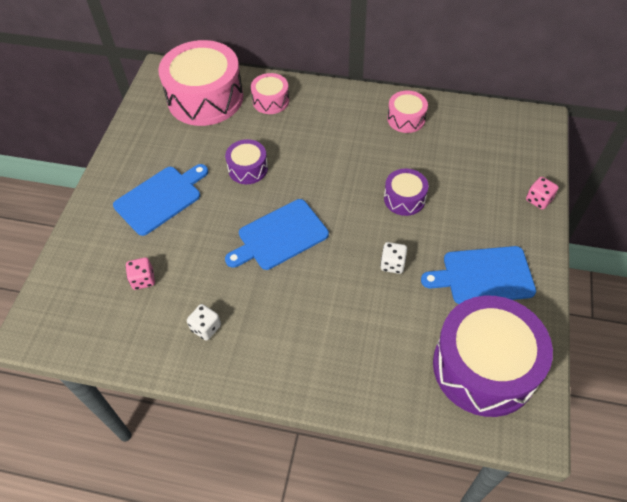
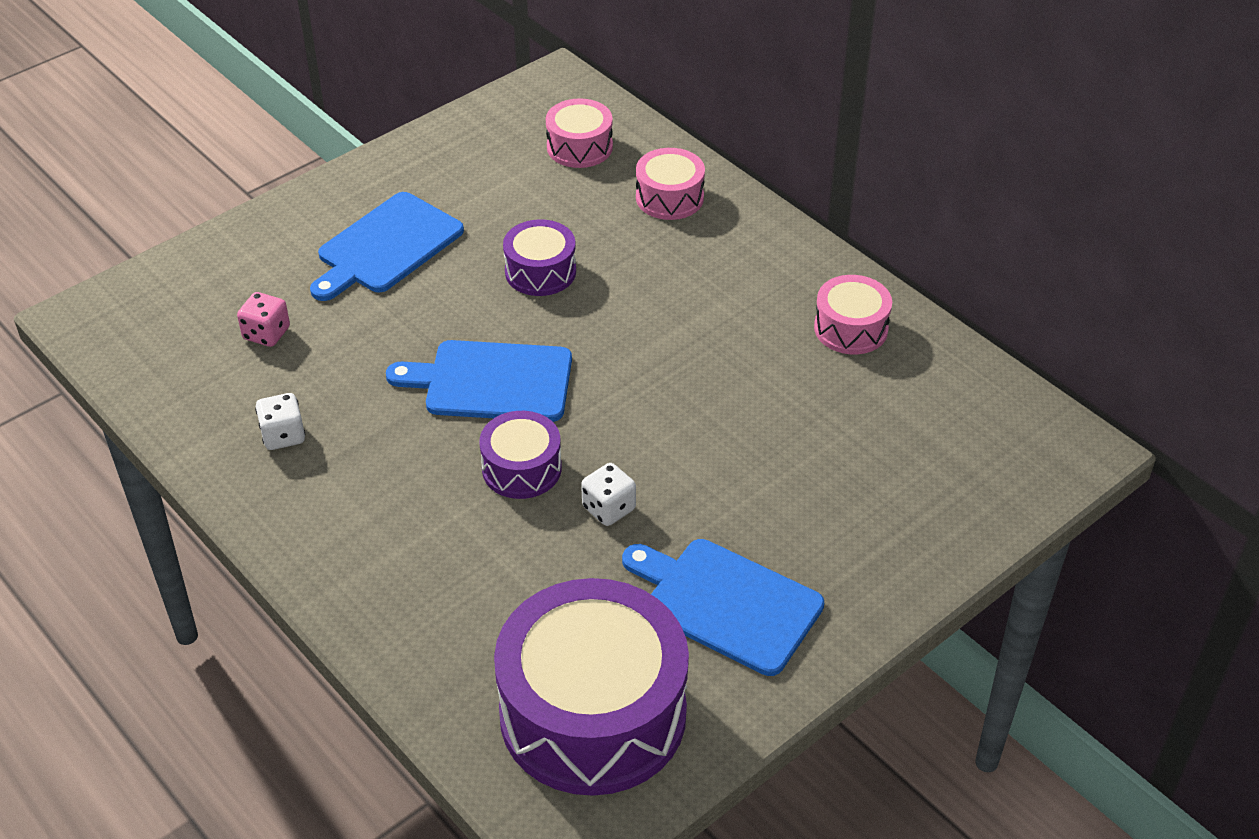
camera: 35 degrees right, 10 degrees down
(160, 198) = (387, 247): blue cutting board -> blue cutting board turned 135 degrees clockwise
(205, 98) = (579, 147): pink drum -> pink drum, size x0.48
(404, 199) = (723, 435): purple drum -> purple drum (521, 468)
(538, 200) = (936, 557): pink dice -> none

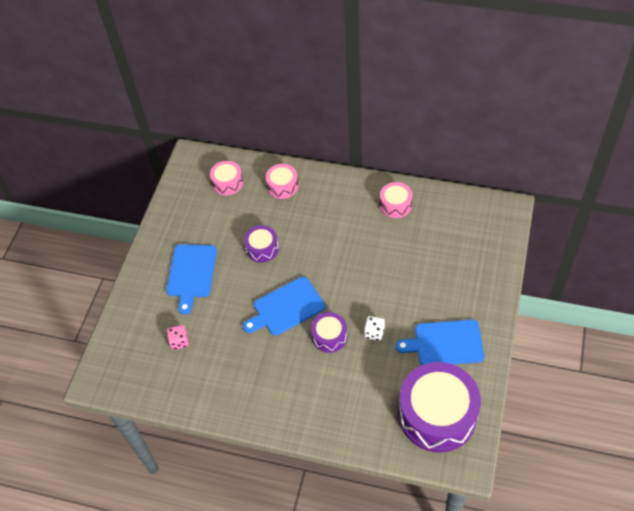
camera: 30 degrees left, 10 degrees up
(283, 436) = (228, 381): white dice -> none

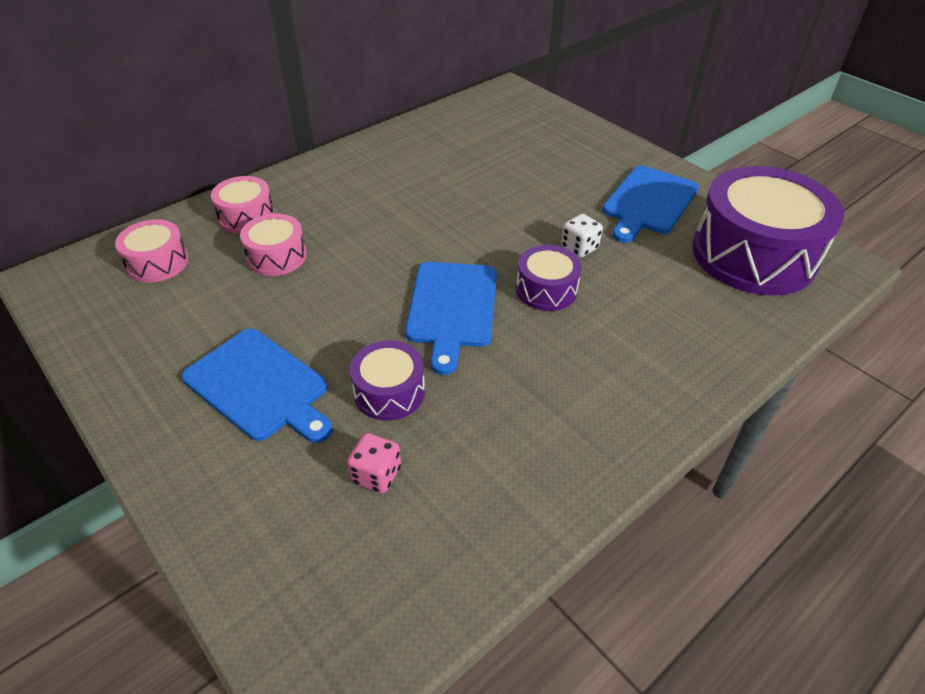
camera: 60 degrees left, 10 degrees down
(262, 248) = (320, 283): purple drum -> purple drum (389, 392)
(395, 205) = (407, 148): pink drum -> pink drum (277, 256)

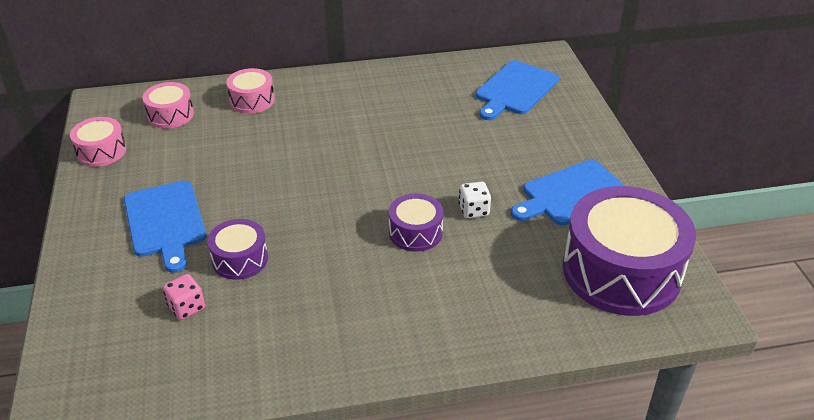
camera: 30 degrees right, 5 degrees down
(277, 256) = (247, 137): pink drum -> pink drum (101, 151)
(452, 308) = (333, 219): blue cutting board -> blue cutting board (515, 90)

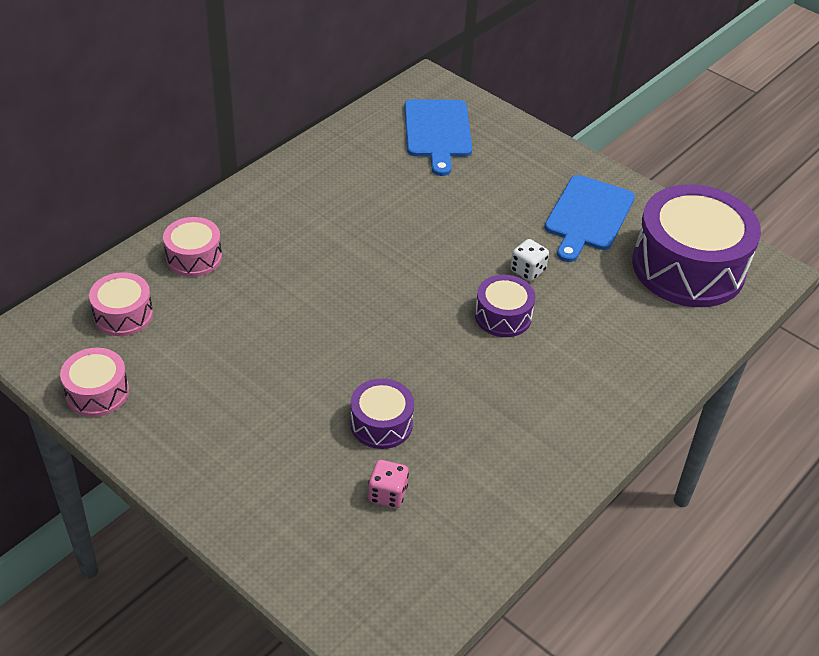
camera: 40 degrees left, 5 degrees up
(165, 222) = (265, 428): blue cutting board -> none

